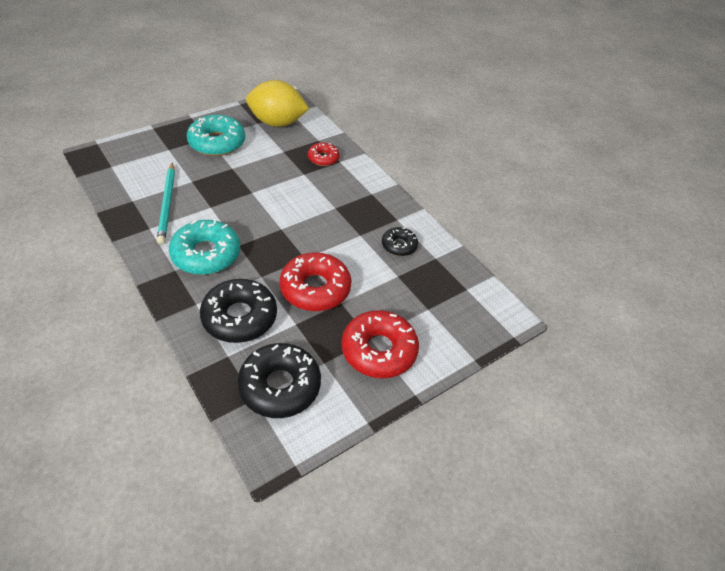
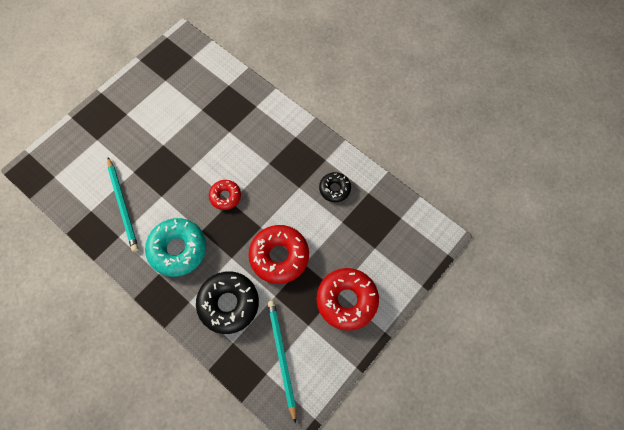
camera: 10 degrees left, 20 degrees up
(217, 143) = (137, 117): turquoise donut -> none
(277, 123) = (183, 74): yellow lemon -> none
(280, 386) = (281, 357): black donut -> turquoise pencil
(323, 158) = (240, 107): red donut -> red donut (225, 196)

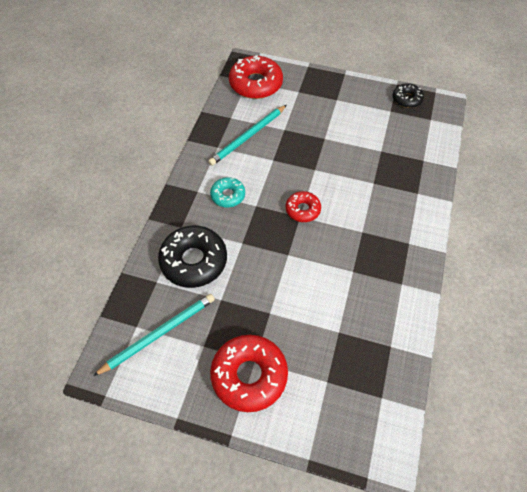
camera: 65 degrees right, 10 degrees down
(178, 249) = (228, 195): turquoise donut -> turquoise donut, size x0.56
(279, 256) = (265, 285): red donut -> red donut (256, 84)
(334, 189) = (373, 308): black donut -> black donut (407, 99)

